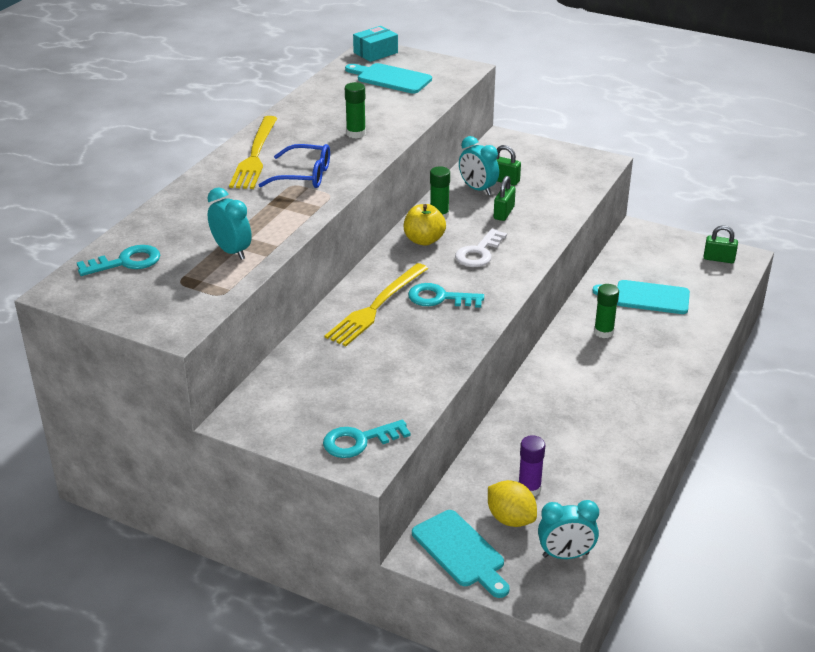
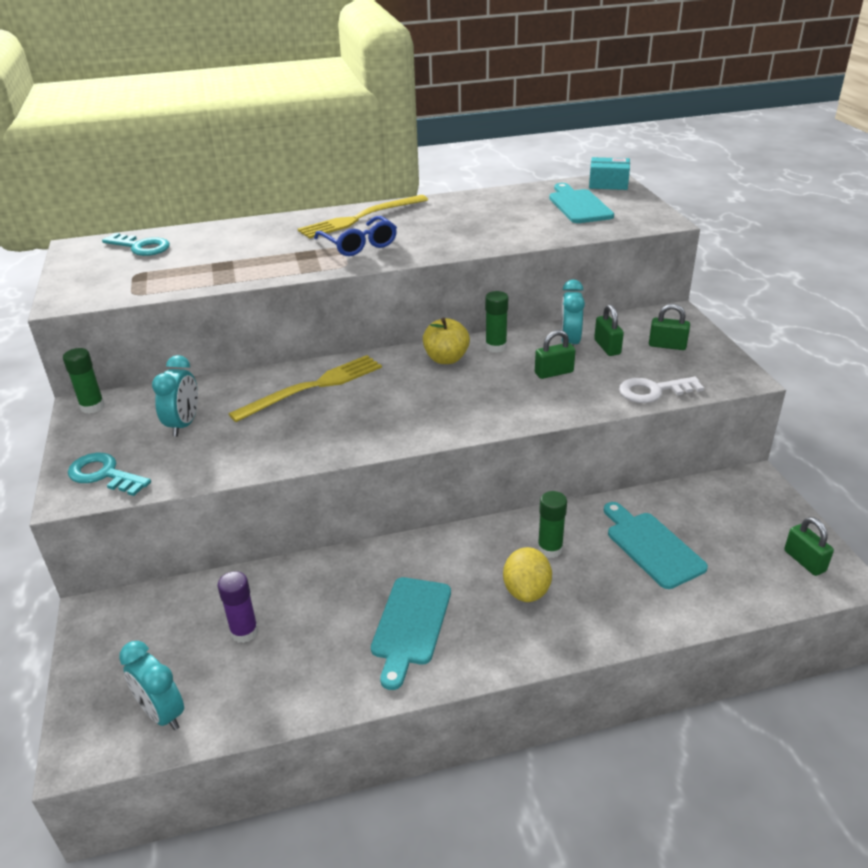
camera: 50 degrees right, 0 degrees up
(232, 251) = (203, 271): turquoise clock -> turquoise clock (184, 424)
(356, 133) = (461, 232): green glue stick -> green glue stick (92, 407)
(376, 307) = (313, 387): yellow fork -> yellow fork turned 150 degrees clockwise
(439, 298) = (367, 409): turquoise key -> none
(460, 552) = (113, 636): turquoise cutting board -> turquoise cutting board (410, 625)
(479, 252) = (468, 392): white key -> white key (653, 391)
(510, 519) = (187, 644): yellow lemon -> yellow lemon (526, 591)
(534, 162) = (667, 345): none -> green padlock

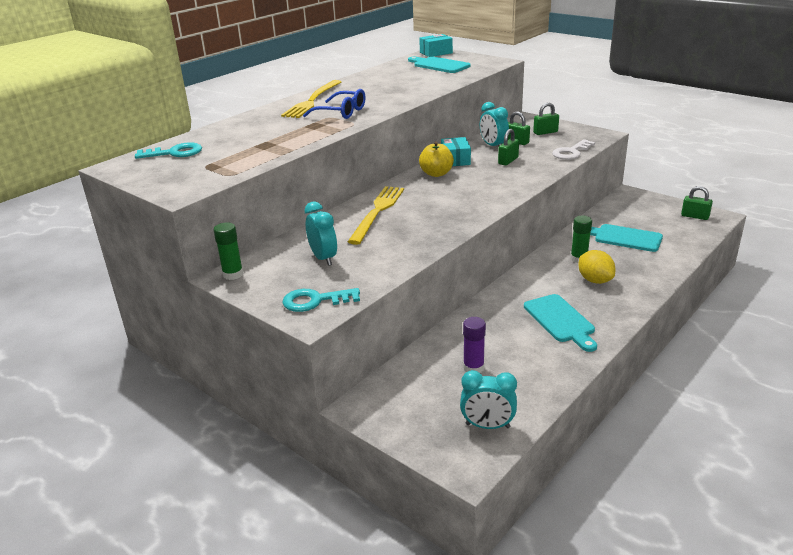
camera: 35 degrees left, 5 degrees down
(496, 347) = (455, 160): green glue stick -> turquoise box

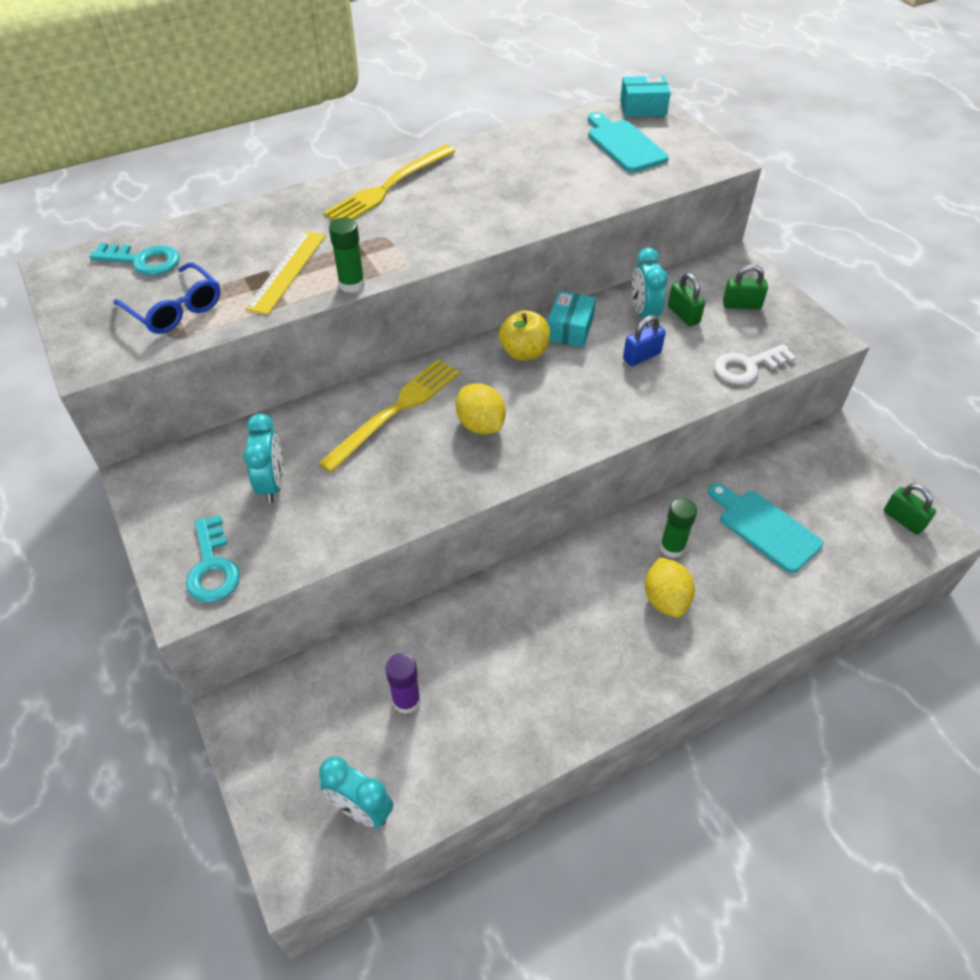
camera: 20 degrees right, 20 degrees up
(233, 274) = (152, 475): green glue stick -> green glue stick (352, 284)
(280, 139) = (287, 271): none -> yellow ruler
(315, 301) = (212, 567): turquoise key -> turquoise key turned 120 degrees counterclockwise
(341, 112) = (406, 230): blue glasses -> blue glasses (175, 309)
(437, 205) = (480, 425): none -> yellow lemon
(508, 161) = (641, 356): green padlock -> blue padlock
(560, 320) = (569, 660): turquoise cutting board -> none

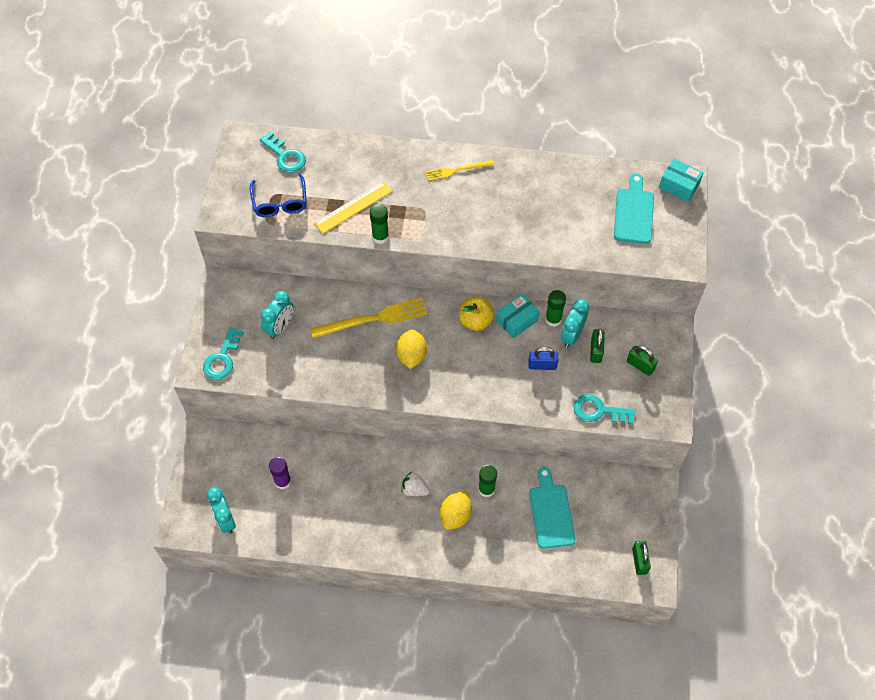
camera: 35 degrees right, 10 degrees up
(389, 187) = (457, 170): yellow fork -> yellow fork, size x0.59
(589, 600) = (414, 489): none -> white strawberry
(608, 309) = (553, 319): none -> green glue stick
(747, 366) = (599, 411): white key -> turquoise key

